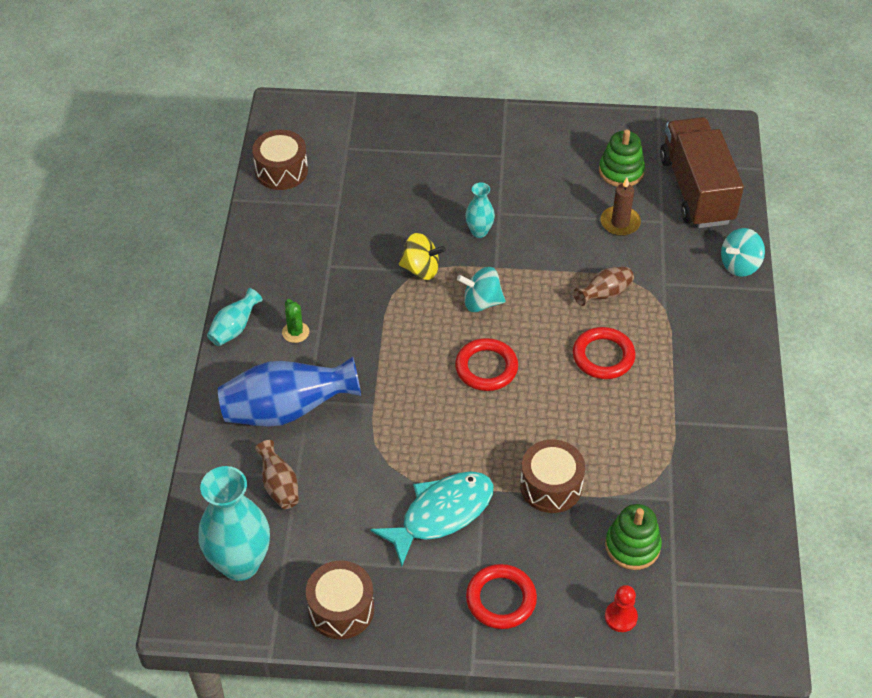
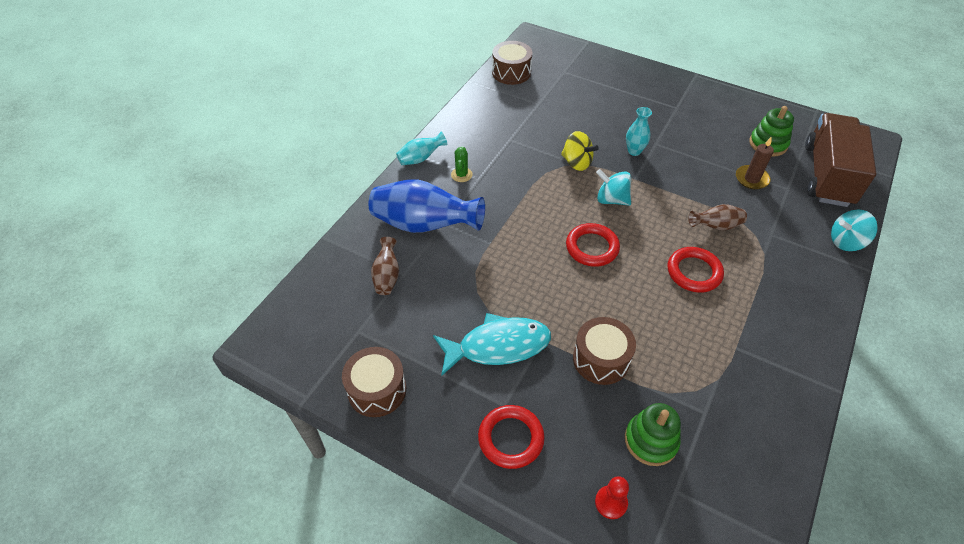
camera: 25 degrees right, 0 degrees up
(240, 563) = (324, 322): turquoise vase -> none

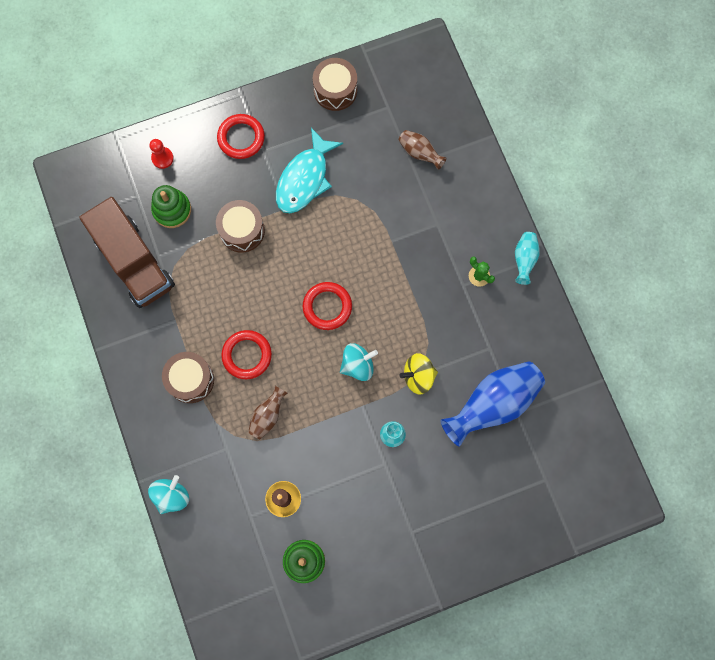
camera: 130 degrees right, 25 degrees up
(424, 225) = (447, 210): blue vase -> blue vase (493, 404)
(511, 72) = (583, 428): brown drum -> brown drum (190, 380)
(827, 175) = (233, 568): brown truck -> brown truck (134, 262)

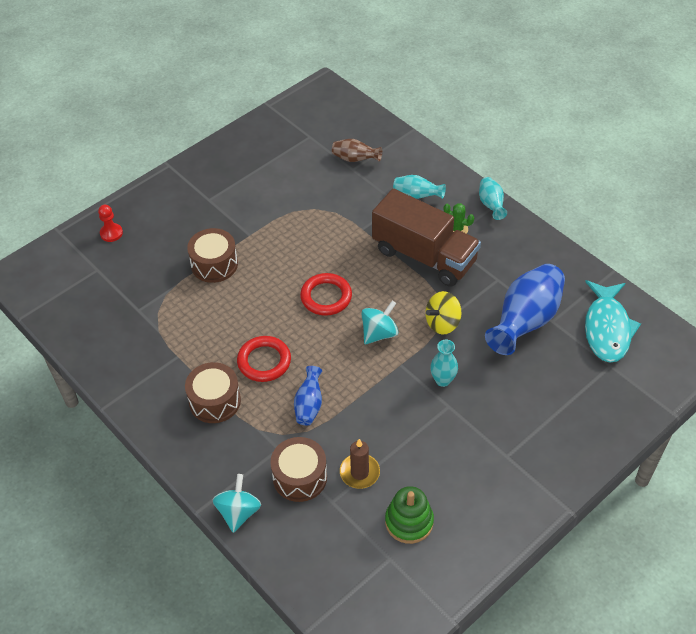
camera: 20 degrees left, 25 degrees down
(134, 262) = (115, 322): brown truck -> brown truck (424, 256)
(172, 210) = (137, 269): green stacking toy -> none
(241, 138) = (182, 196): red ring -> none
(267, 416) = (309, 405): brown vase -> blue vase
(305, 179) = (257, 208): turquoise fish -> turquoise fish (607, 328)
(335, 90) = (256, 138): brown drum -> brown drum (300, 477)
(459, 221) = (417, 196): none -> turquoise vase

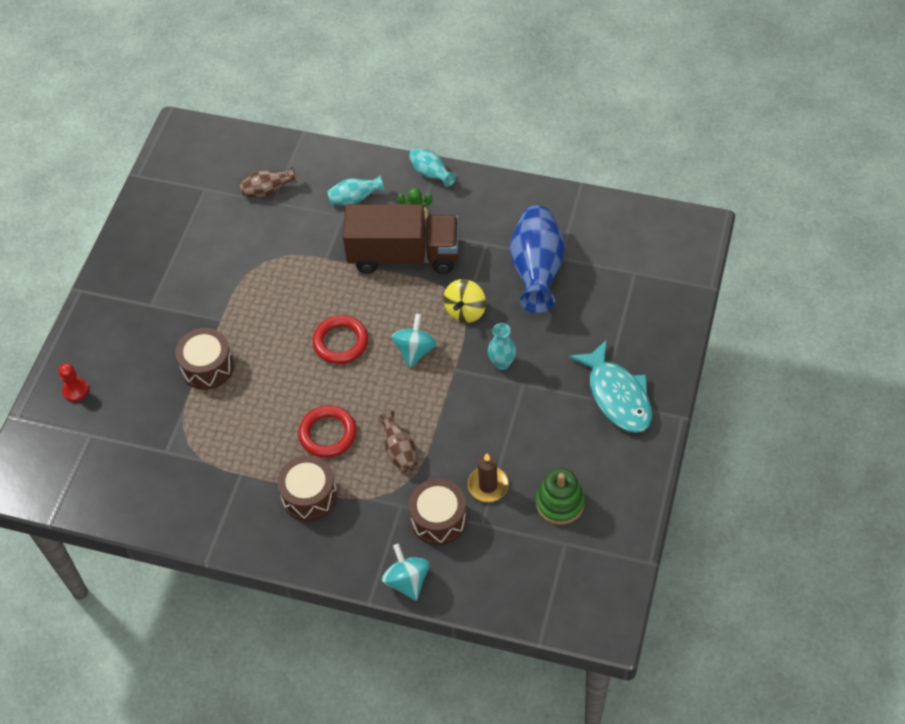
camera: 30 degrees left, 5 degrees up
(309, 405) = (399, 451): blue vase -> brown vase
(607, 328) = (610, 240): turquoise fish -> turquoise fish (617, 395)

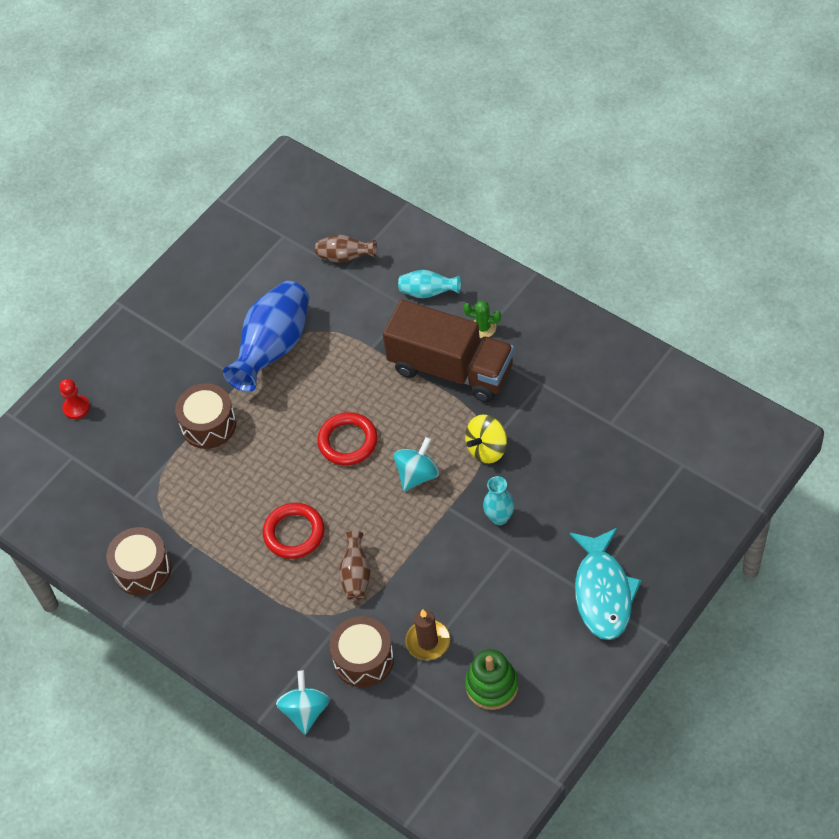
camera: 25 degrees right, 0 degrees up
(309, 496) = (249, 590): brown drum -> brown drum (142, 569)
(431, 174) = (517, 289): turquoise vase -> none
(537, 271) = (580, 429): blue vase -> blue vase (274, 348)

